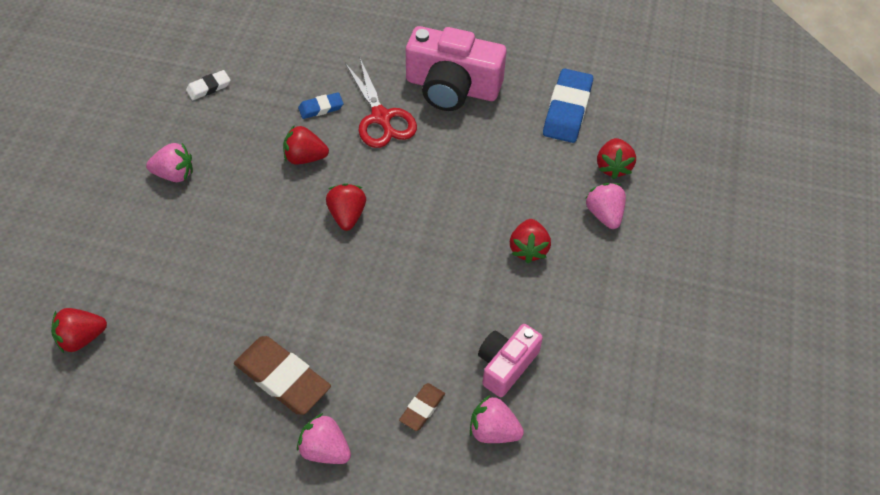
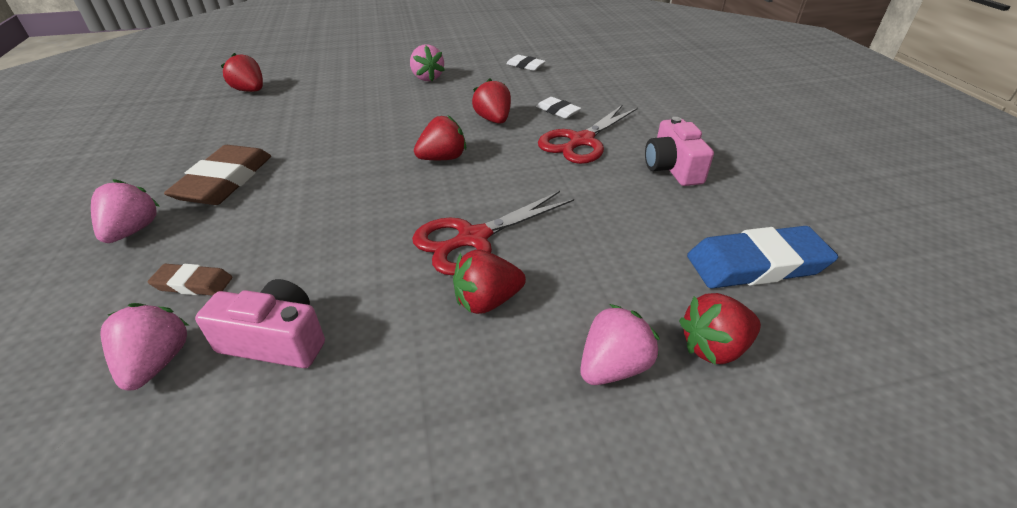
camera: 65 degrees right, 15 degrees down
(321, 108) = (558, 111): blue eraser -> white eraser
(452, 87) = (672, 168): pink camera -> pink camera, size x0.59
(465, 233) = (473, 238): none -> red scissors

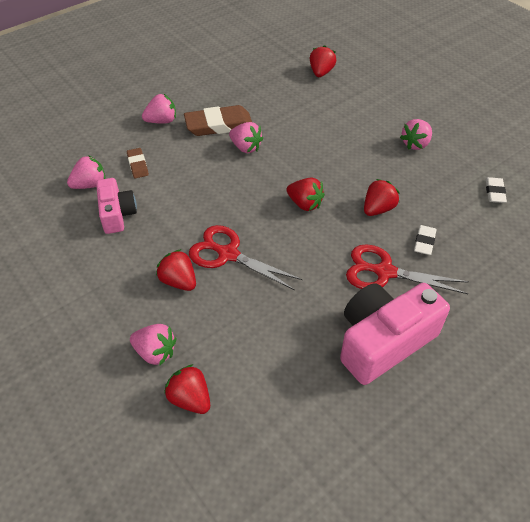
camera: 65 degrees right, 10 degrees up
(298, 172) = (246, 147): none -> pink strawberry
(672, 168) = (383, 341): pink camera -> pink camera, size x1.70
(756, 264) = (283, 415): blue eraser -> none

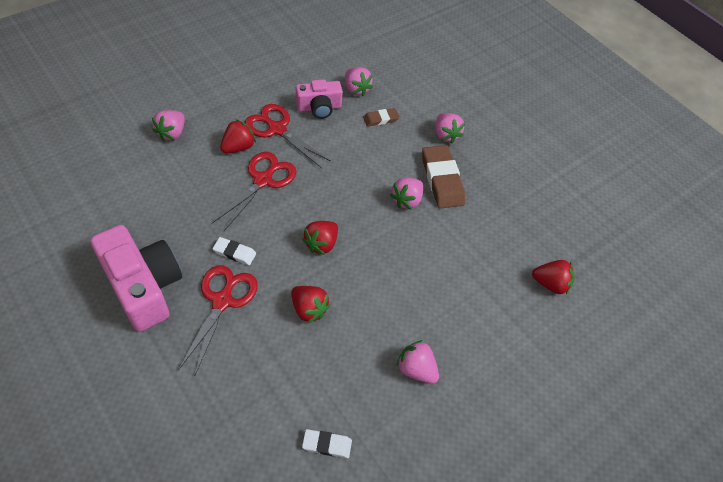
camera: 85 degrees right, 5 degrees up
(150, 248) = (277, 129): none -> red scissors
(190, 398) = (126, 153): red strawberry -> none
(424, 242) = (256, 346): white eraser -> white eraser (234, 252)

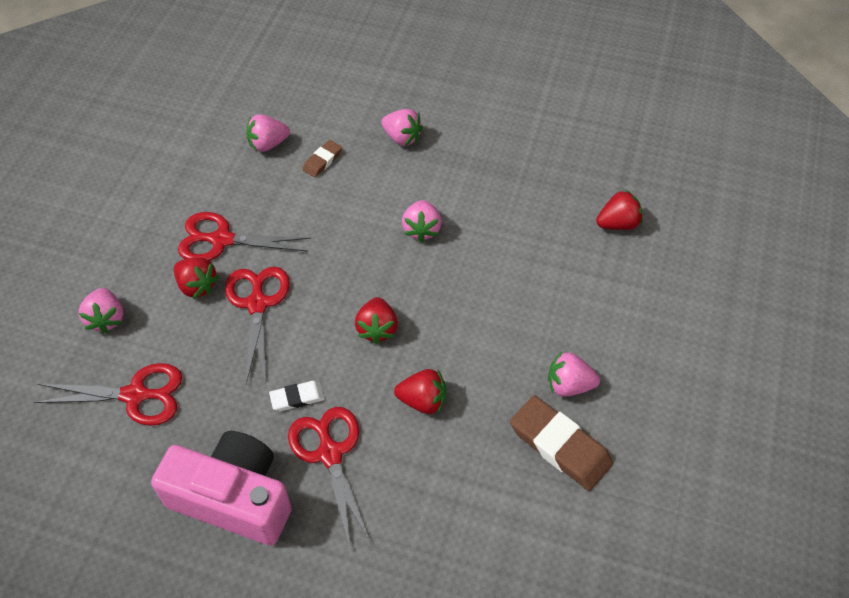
camera: 30 degrees left, 0 degrees up
(147, 187) = (135, 395): none -> red scissors
(238, 147) = (197, 286): red strawberry -> red strawberry turned 120 degrees clockwise
(319, 107) = (246, 188): pink camera -> none
(327, 444) = (550, 511): white eraser -> none
(356, 89) = (268, 144): pink strawberry -> pink strawberry turned 135 degrees clockwise
(442, 179) = (437, 186): brown eraser -> brown eraser (560, 445)

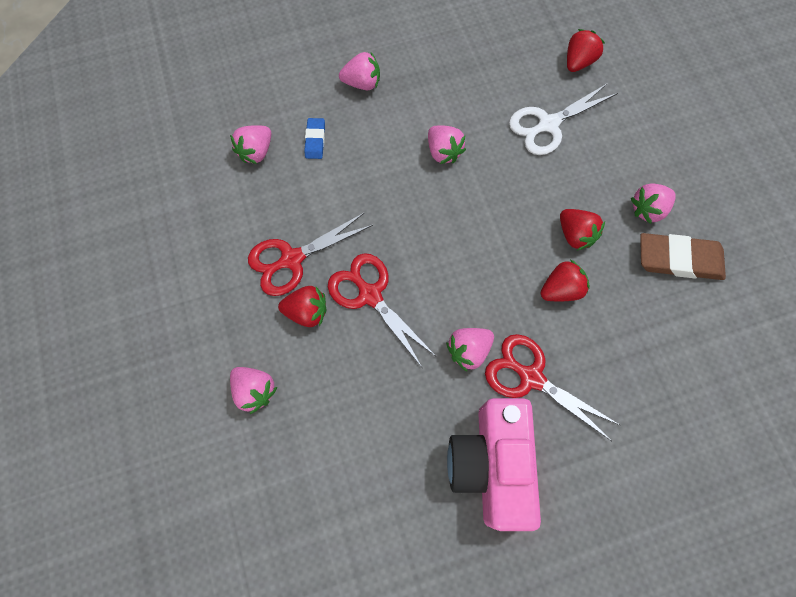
camera: 35 degrees left, 15 degrees up
(135, 395) = (339, 438): red scissors -> none
(233, 498) = (491, 464): pink camera -> pink camera turned 75 degrees counterclockwise
(297, 397) = (468, 350): white eraser -> pink strawberry
(322, 161) = (315, 140): brown eraser -> blue eraser
(377, 329) = (479, 255): red strawberry -> red strawberry (575, 235)
(539, 260) = (548, 124): none -> white scissors

